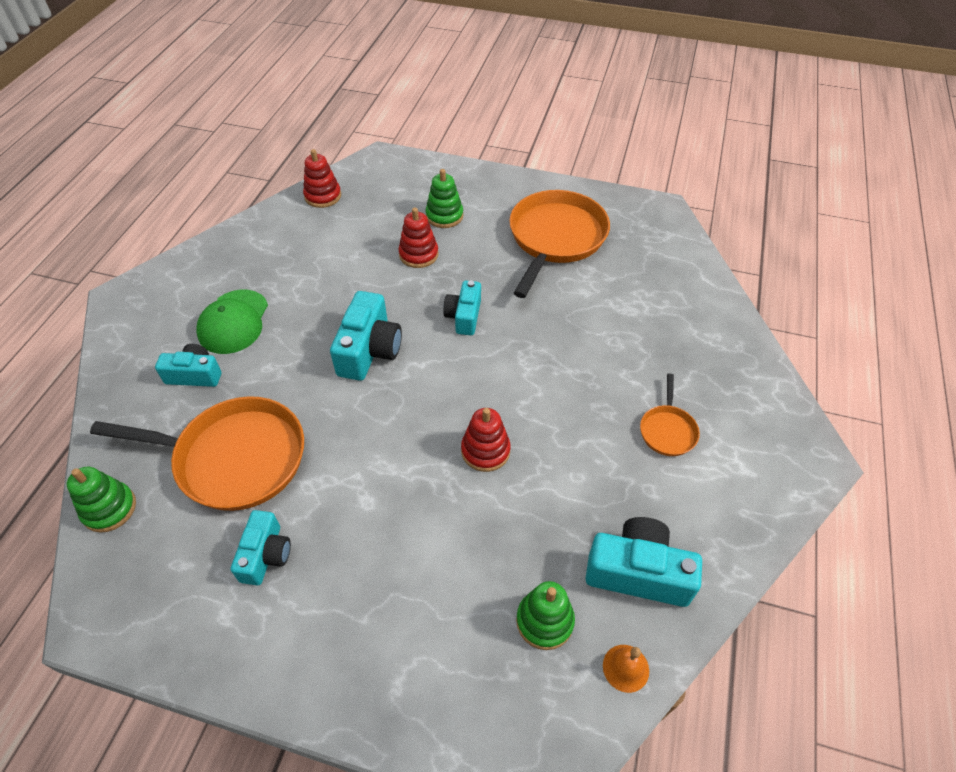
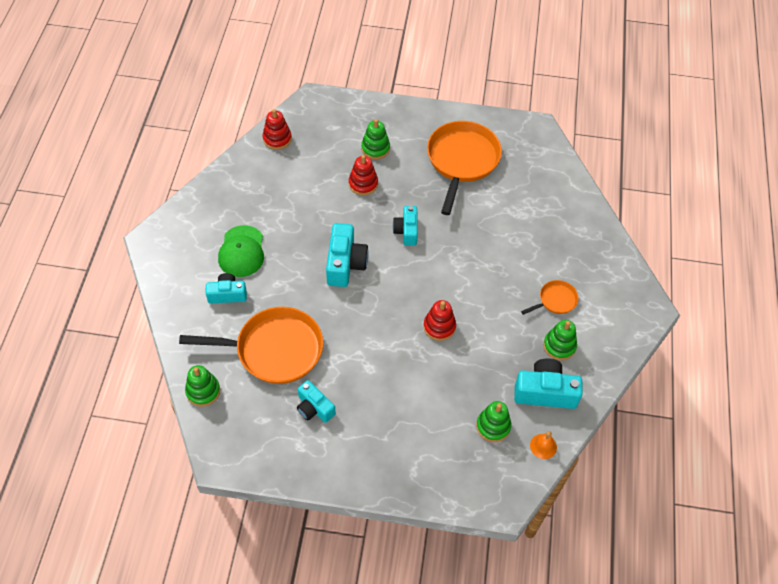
camera: 10 degrees left, 5 degrees up
(266, 555) = (314, 408): turquoise camera -> turquoise camera turned 135 degrees clockwise
(667, 430) = (555, 300): orange pan -> orange pan turned 120 degrees counterclockwise
(667, 500) = (559, 346): none -> green stacking toy

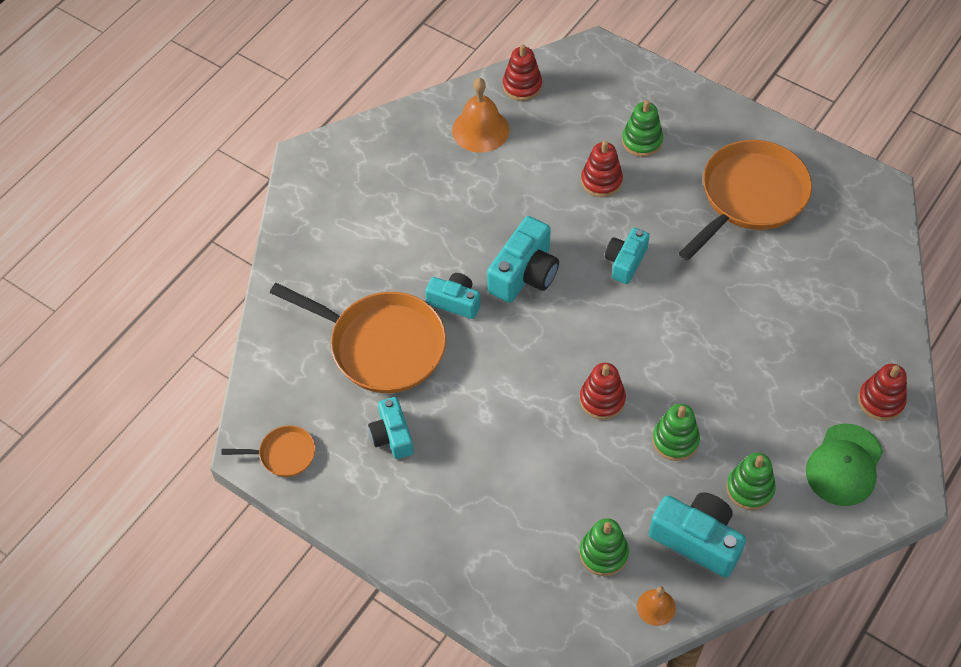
camera: 30 degrees right, 0 degrees up
(203, 391) = (273, 361): green stacking toy -> green stacking toy (675, 440)
(227, 294) = (361, 257): turquoise camera -> turquoise camera (455, 302)
(241, 251) = (405, 211): green cap -> green cap (844, 465)
(264, 178) = (480, 130): none -> orange bell
(555, 300) = (778, 427): orange pan -> orange pan (284, 454)
(606, 259) = (880, 401): none -> red stacking toy

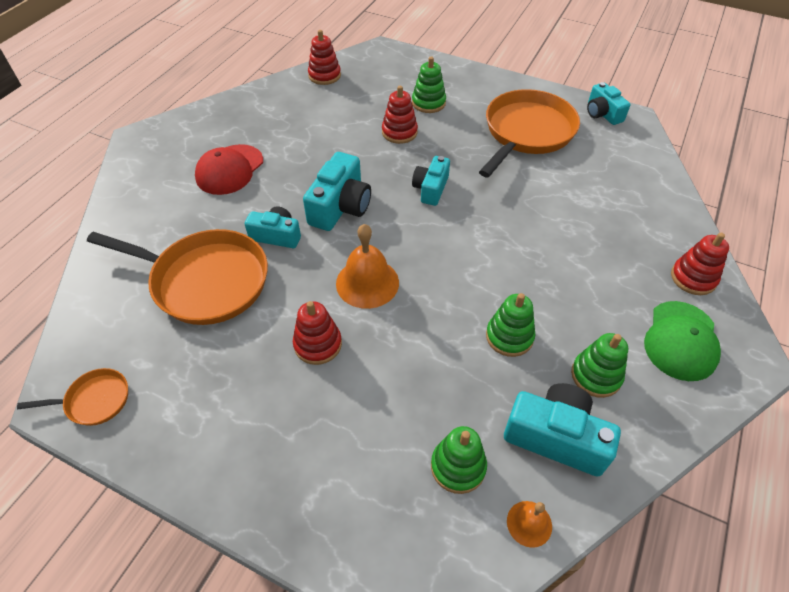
camera: 10 degrees left, 5 degrees down
(392, 436) = (215, 367): turquoise camera -> turquoise camera (602, 113)
(407, 212) = (229, 170): none -> red cap
(480, 130) = (292, 106): orange bell -> orange bell (367, 283)
(602, 400) = (429, 306): red stacking toy -> red stacking toy (318, 344)

